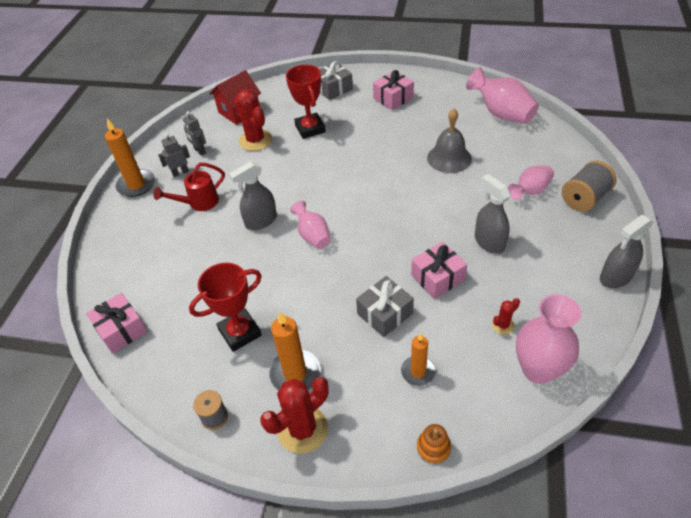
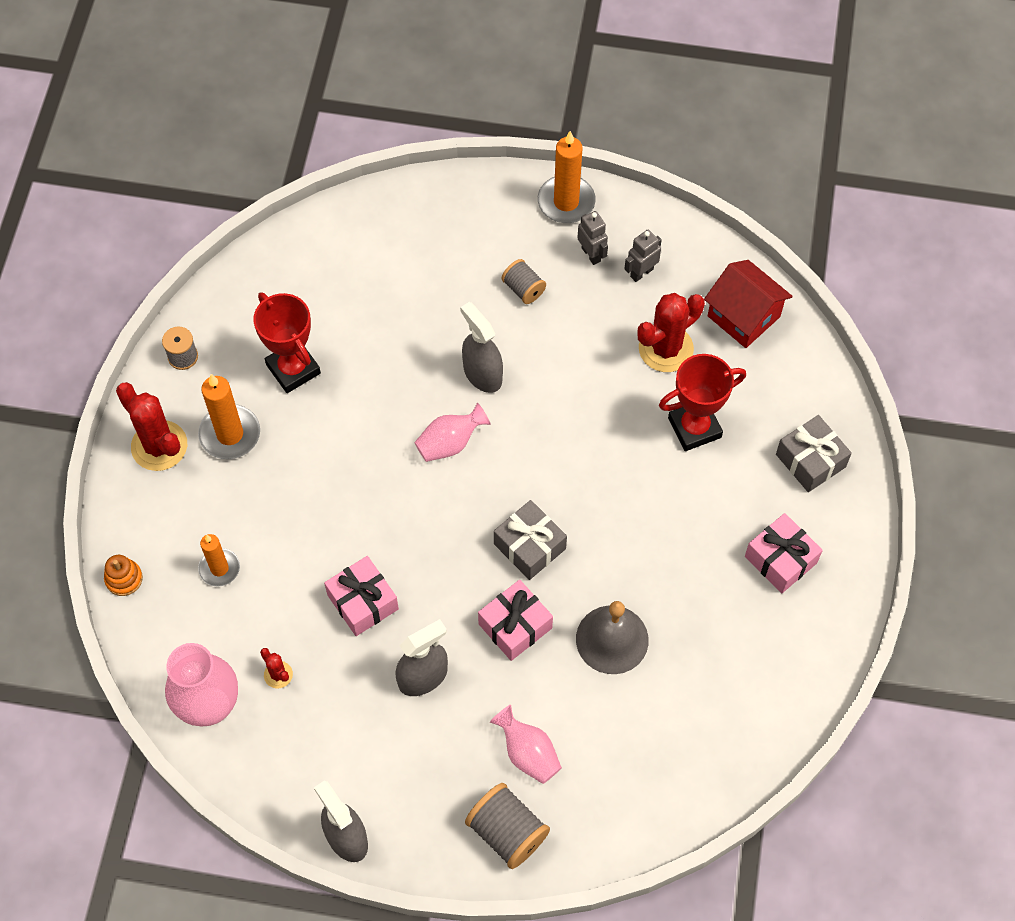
camera: 85 degrees right, 15 degrees up
(121, 330) = (308, 240): pink gift -> pink gift (515, 626)
(198, 203) = (523, 289): red watering can -> grey spool
(385, 313) = (308, 534): grey gift -> grey gift (529, 546)
(501, 113) = (732, 739): pink vase -> none

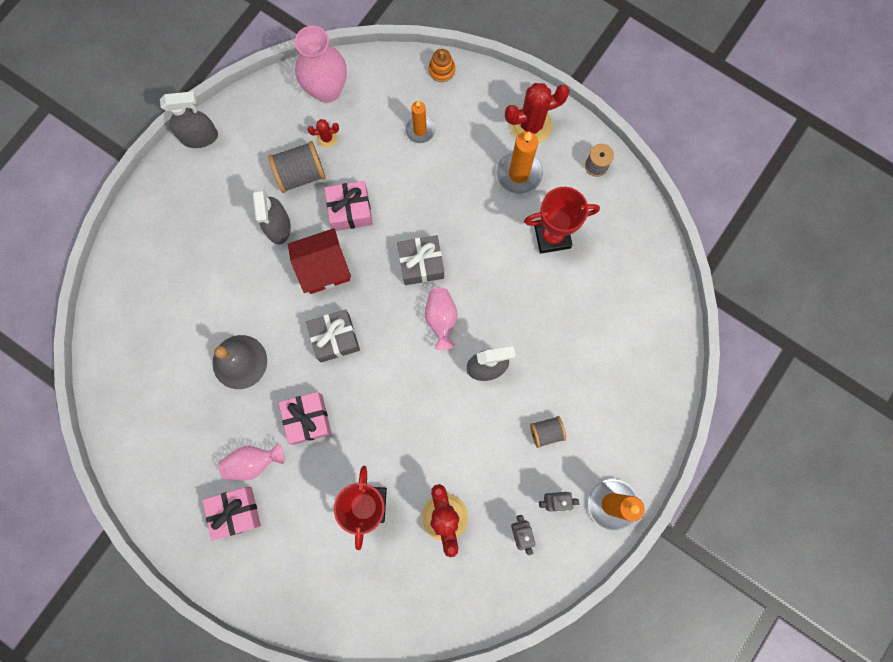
camera: 115 degrees right, 15 degrees up
(507, 832) = (150, 233): grey spool -> grey spool (301, 174)
(515, 626) = (282, 301): pink gift -> pink gift (307, 419)
(528, 753) = (192, 269): pink vase -> pink vase (253, 462)
(743, 316) = (444, 594): red house -> red house (324, 268)
(810, 460) = (299, 579): grey gift -> grey gift (421, 264)

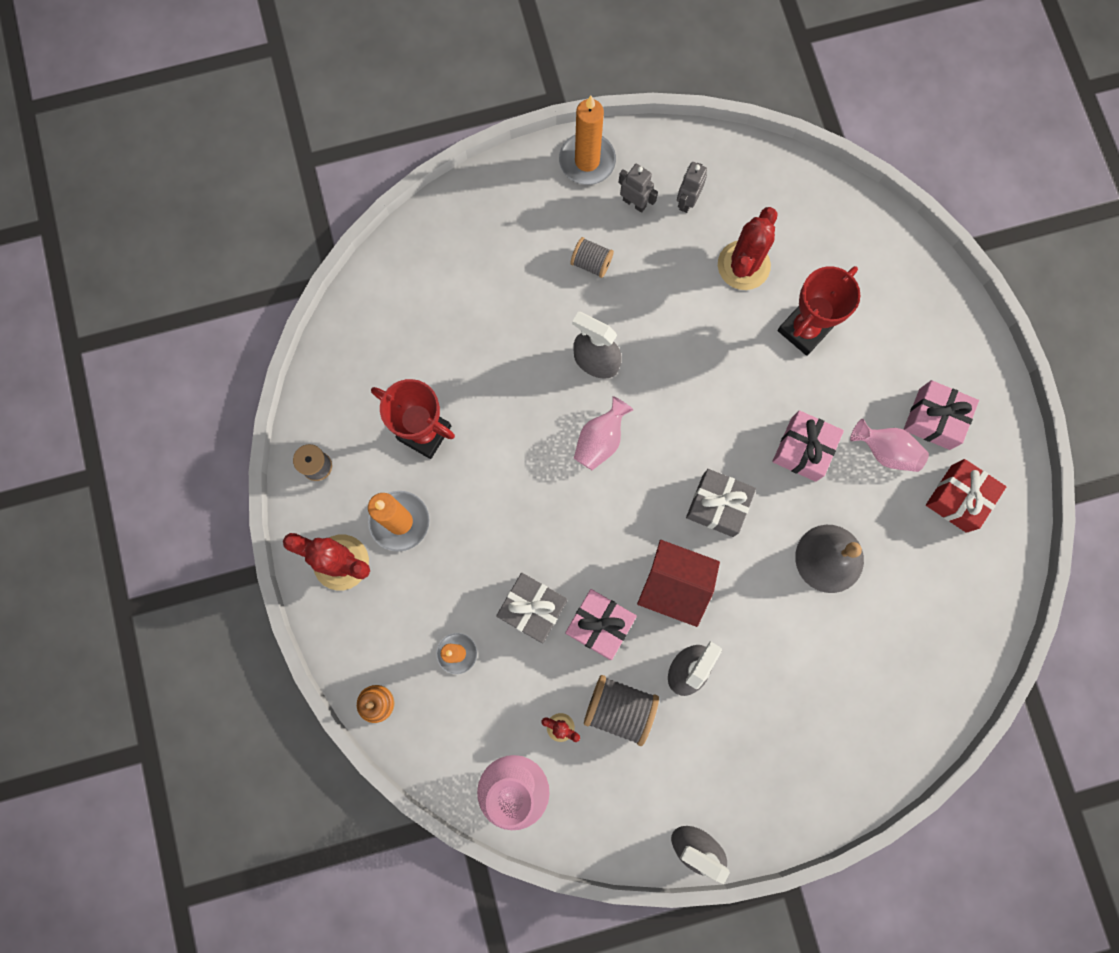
camera: 140 degrees left, 0 degrees up
(182, 469) = (958, 498): none -> red gift
(421, 264) = (574, 510): grey gift -> grey gift (532, 609)

